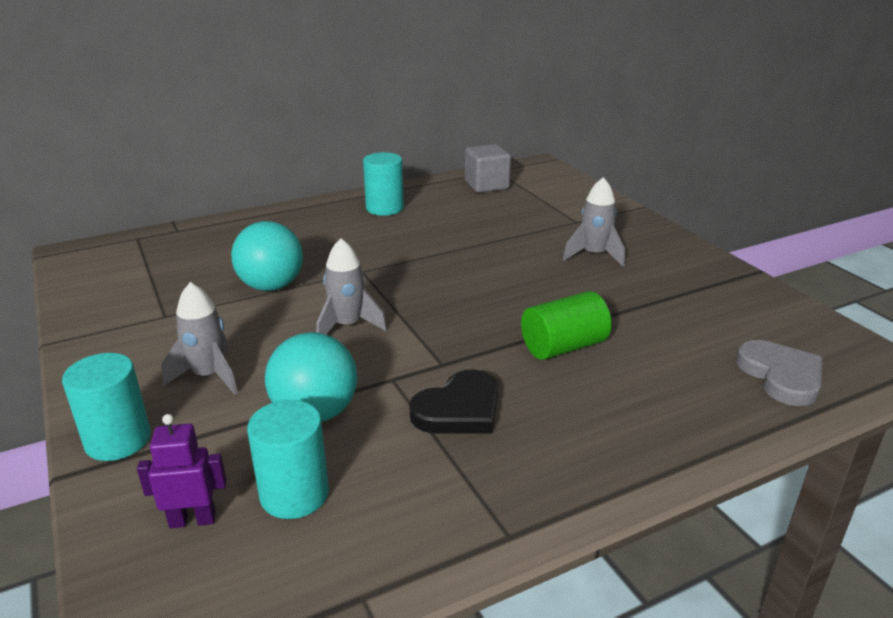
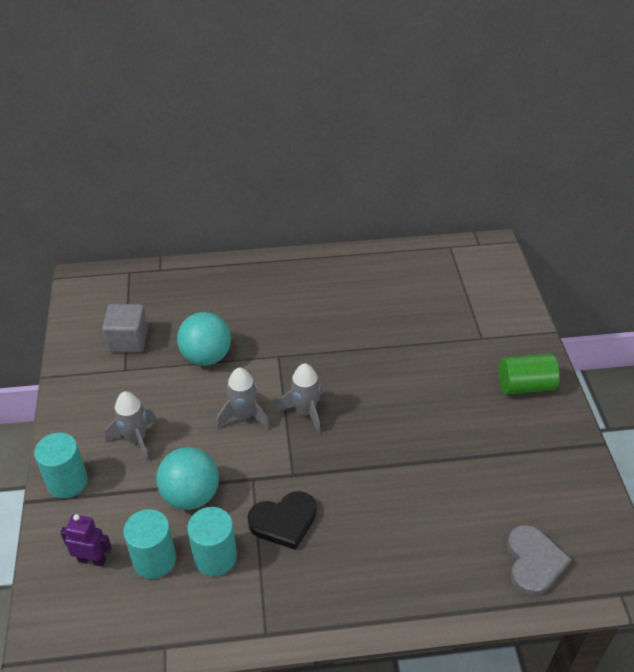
camera: 20 degrees right, 15 degrees up
(384, 208) = (328, 279): turquoise cylinder -> turquoise cylinder (215, 557)
(486, 185) = (429, 267): grey cube -> grey cube (128, 340)
(563, 347) = (387, 483): green cylinder -> green cylinder (525, 386)
(594, 255) = (471, 386): grey rocket -> grey rocket (305, 412)

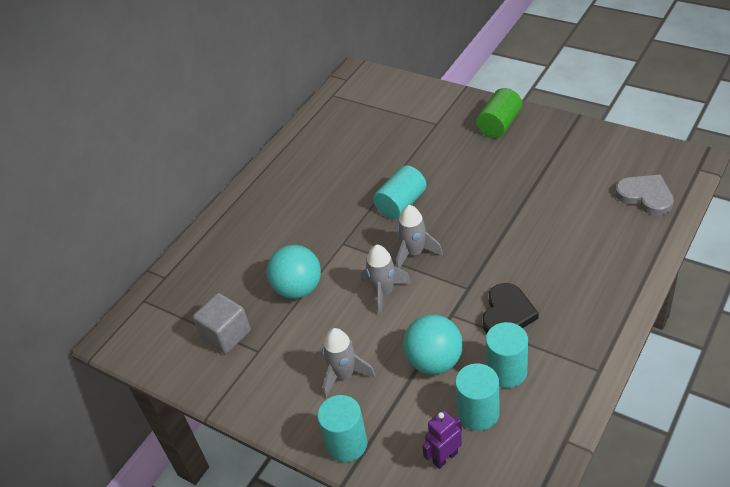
camera: 45 degrees left, 0 degrees up
(357, 369) = (401, 204): none -> turquoise cylinder

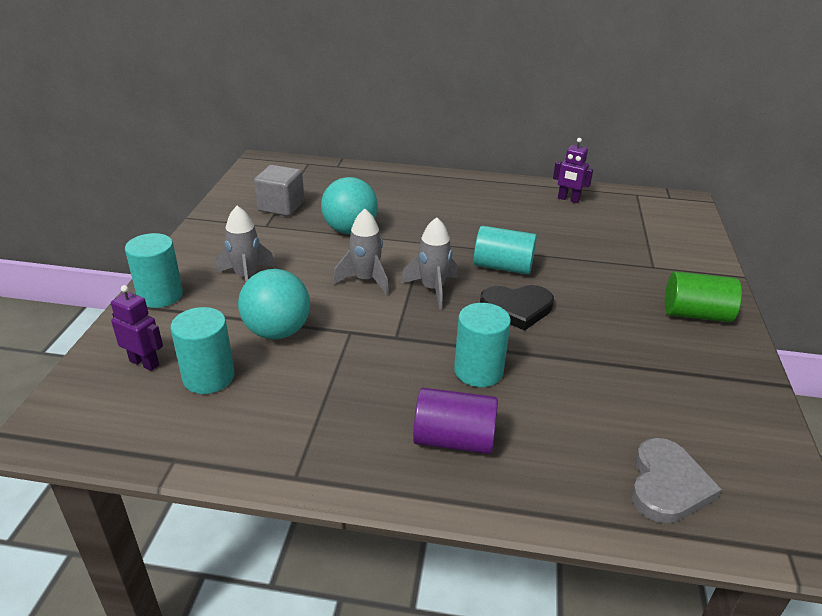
camera: 60 degrees right, 10 degrees down
(319, 136) = (568, 199): none -> purple robot
(507, 313) = (367, 375): black heart -> black heart (517, 308)
(507, 371) = (275, 390): turquoise cylinder -> turquoise cylinder (478, 371)
(586, 281) = (453, 440): none -> purple cylinder

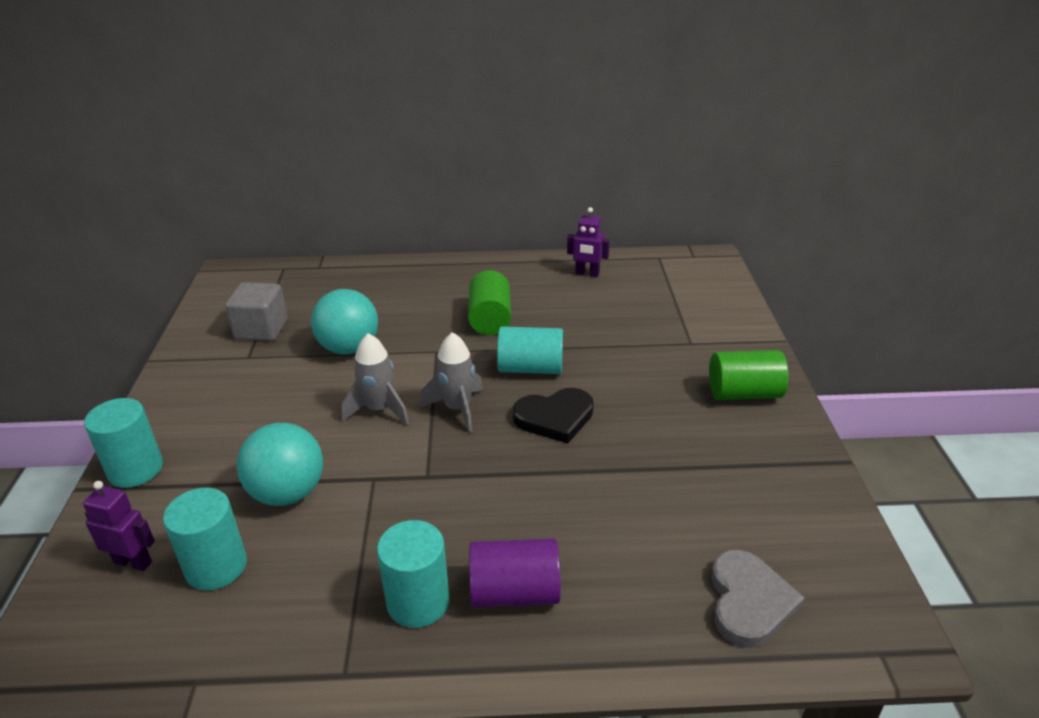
camera: 10 degrees left, 0 degrees up
(246, 277) = (237, 428): grey rocket -> none
(475, 224) = (490, 319): none -> green cylinder
(478, 371) = (526, 502): turquoise cylinder -> turquoise cylinder (418, 602)

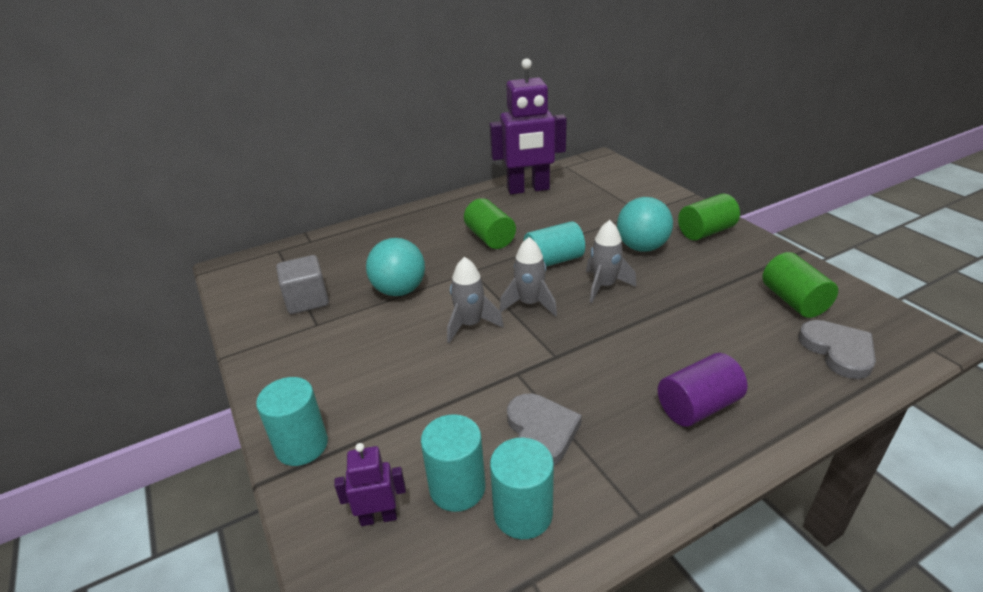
camera: 25 degrees left, 0 degrees up
(288, 493) = (459, 410): turquoise ball -> turquoise ball (642, 247)
(337, 548) = (541, 432): none -> grey heart
(418, 602) = (640, 442): turquoise cylinder -> turquoise cylinder (523, 513)
(555, 418) = (604, 286): black heart -> grey rocket
(587, 274) = (528, 189): purple robot -> purple robot, size x2.20
(760, 519) = (793, 301): none -> green cylinder

